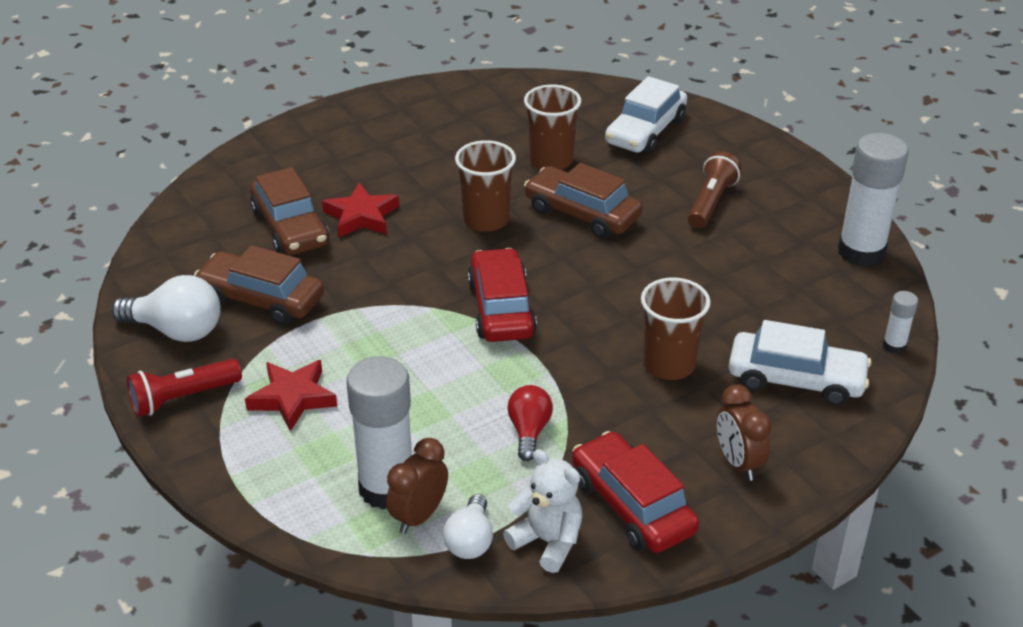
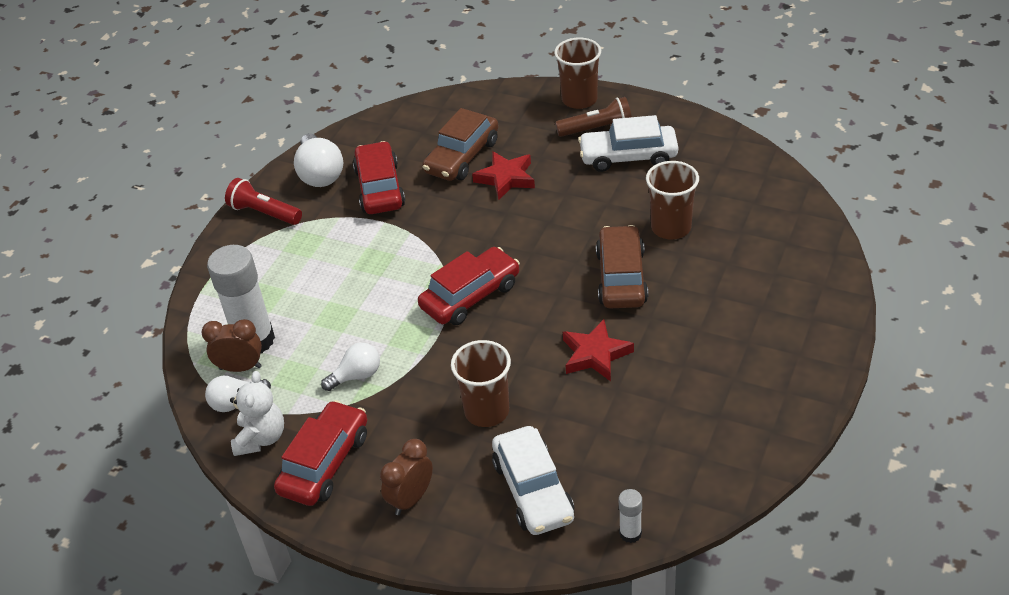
camera: 60 degrees right, 5 degrees up
(261, 299) = (380, 188): brown car -> red car
(292, 398) = (300, 255): red star -> red star (595, 354)
(486, 220) = (562, 235): brown cup -> brown cup (579, 99)
(529, 431) = (356, 376): red light bulb -> white light bulb
(645, 131) = (770, 255): white car -> white car (628, 156)
(711, 202) = (712, 338): brown flashlight -> brown flashlight (597, 129)
(861, 252) = (740, 459): white glue stick -> none

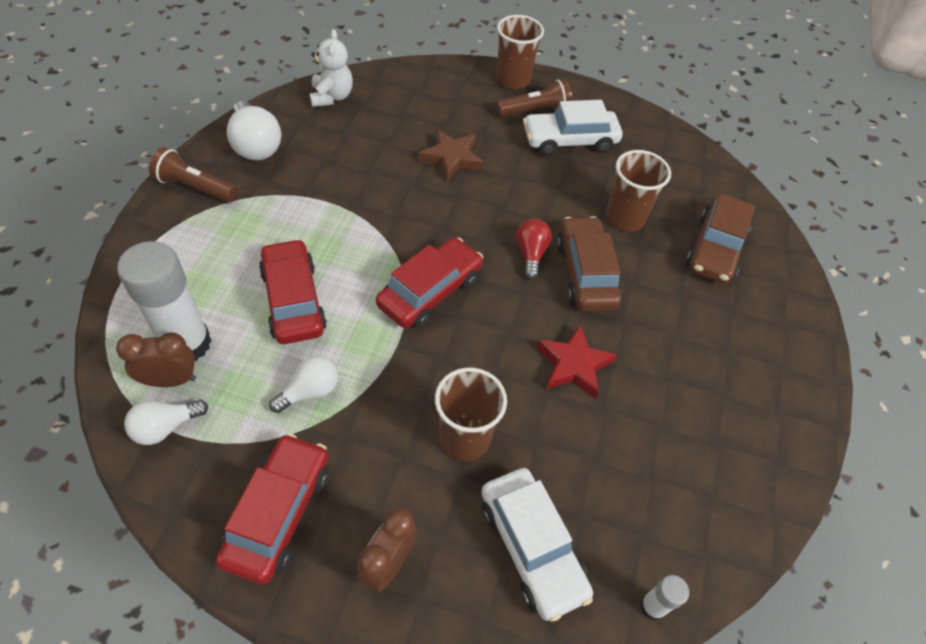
camera: 15 degrees left, 10 degrees up
(261, 438) = (197, 478): white teddy bear -> white teddy bear (331, 97)
(264, 213) = (195, 187): red flashlight -> brown flashlight
(380, 188) = (321, 164): red car -> red car (293, 300)
(462, 157) = (404, 133): brown car -> brown car (715, 248)
(506, 178) = (451, 158): red star -> brown star
(571, 262) = (531, 254): none -> red light bulb

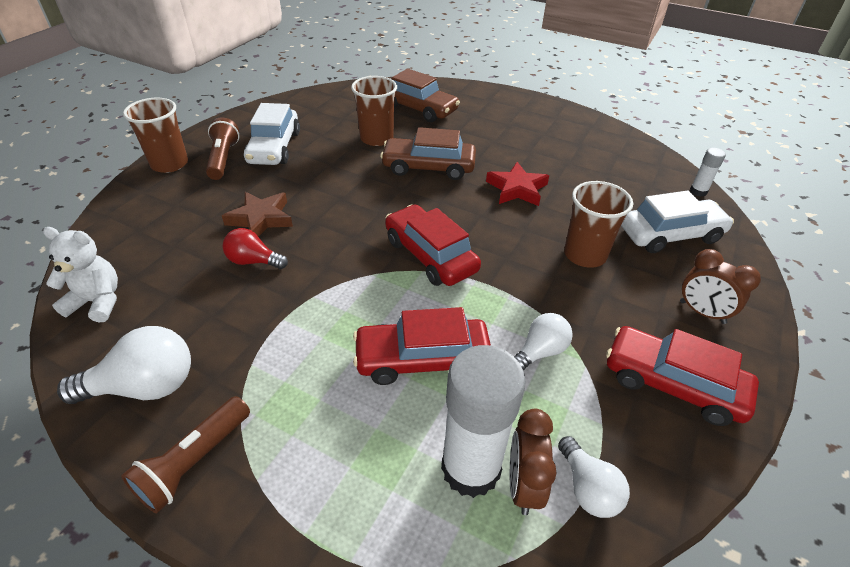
camera: 75 degrees left, 10 degrees down
(310, 391) = (540, 352): white light bulb -> white light bulb turned 75 degrees clockwise
(531, 254) = (401, 190): red light bulb -> red light bulb (254, 261)

